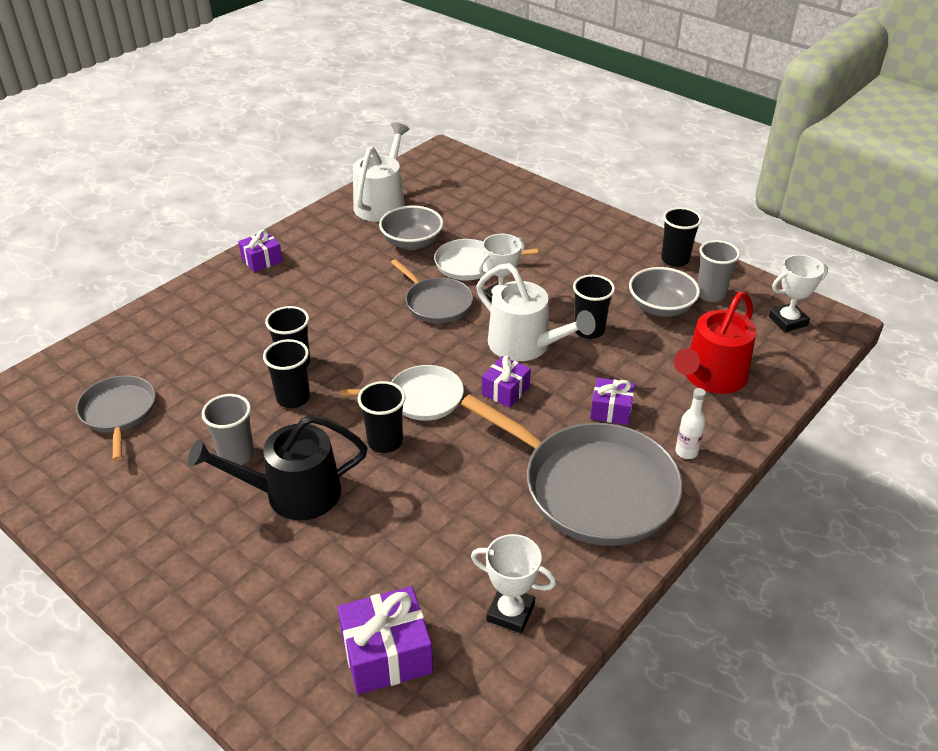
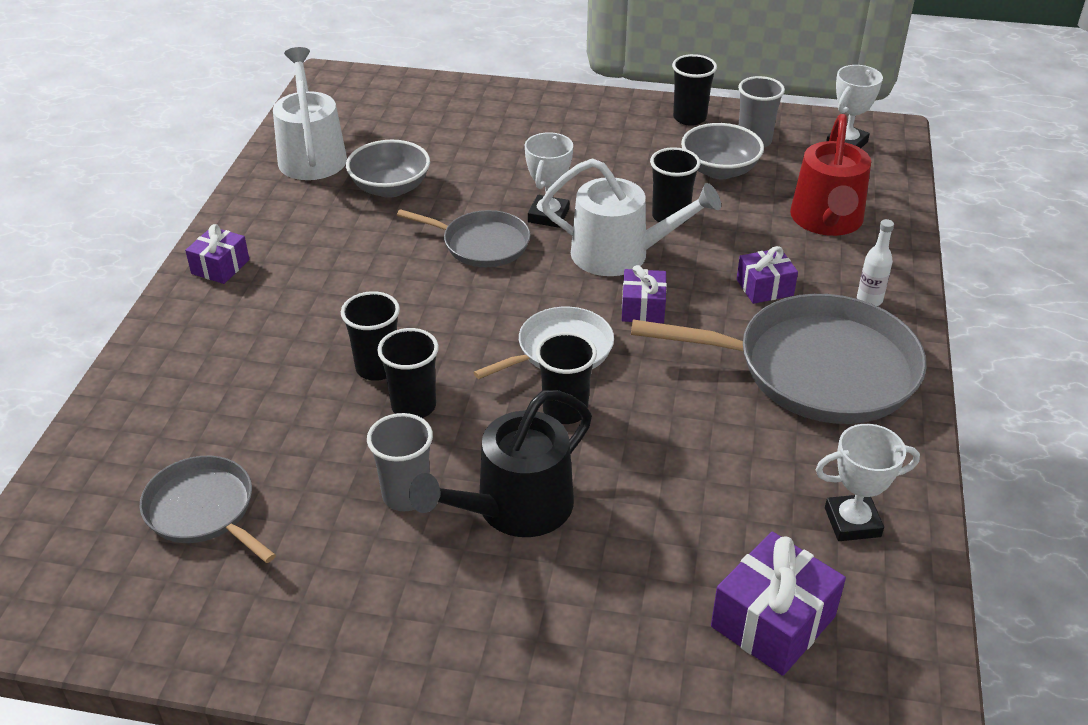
camera: 30 degrees left, 0 degrees up
(470, 264) = (481, 190): white pan -> none

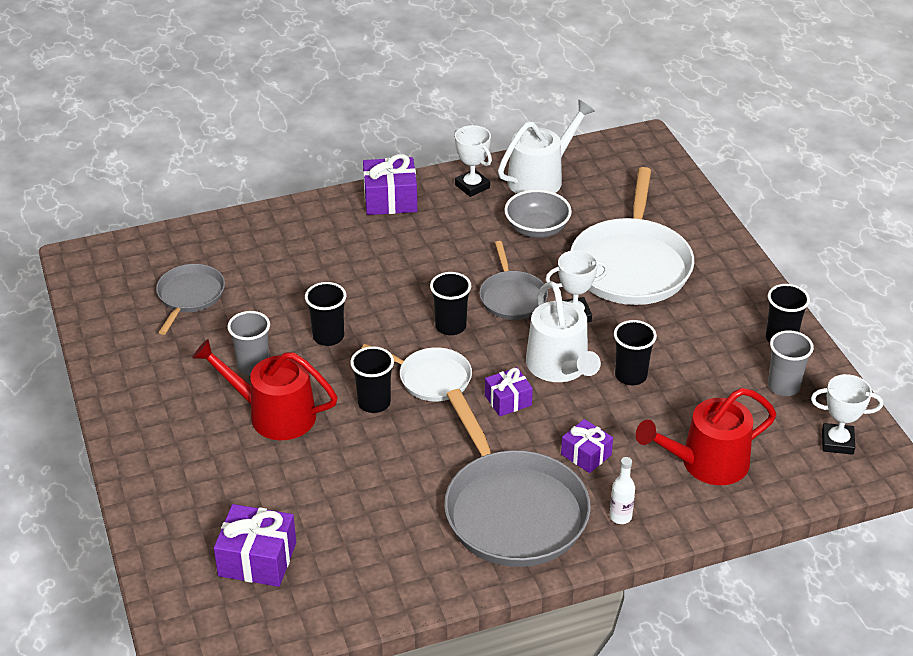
camera: 60 degrees right, 0 degrees up
(220, 267) = (390, 199): purple gift -> purple gift, size x1.59
(377, 368) = (350, 307): black cup -> black cup (450, 326)
(508, 154) = (631, 265): none -> white pan
(515, 508) = (274, 415): black watering can -> red watering can
(719, 170) = (720, 381): grey bowl -> none
(852, 522) = (368, 573): white trophy -> white trophy (472, 186)

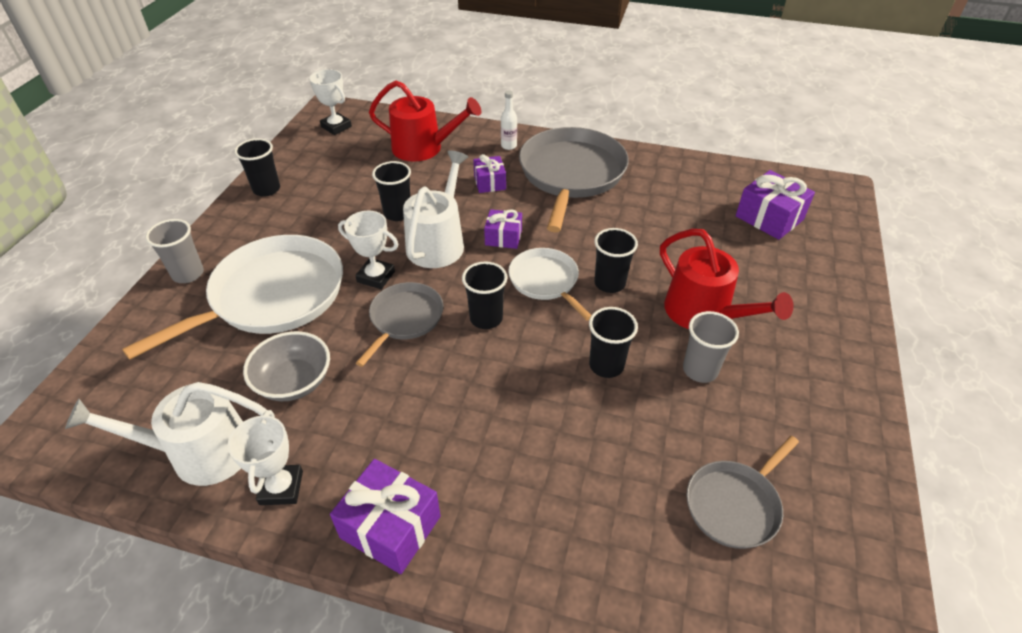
camera: 145 degrees left, 5 degrees up
(783, 386) = (315, 164): grey cup -> grey cup (188, 274)

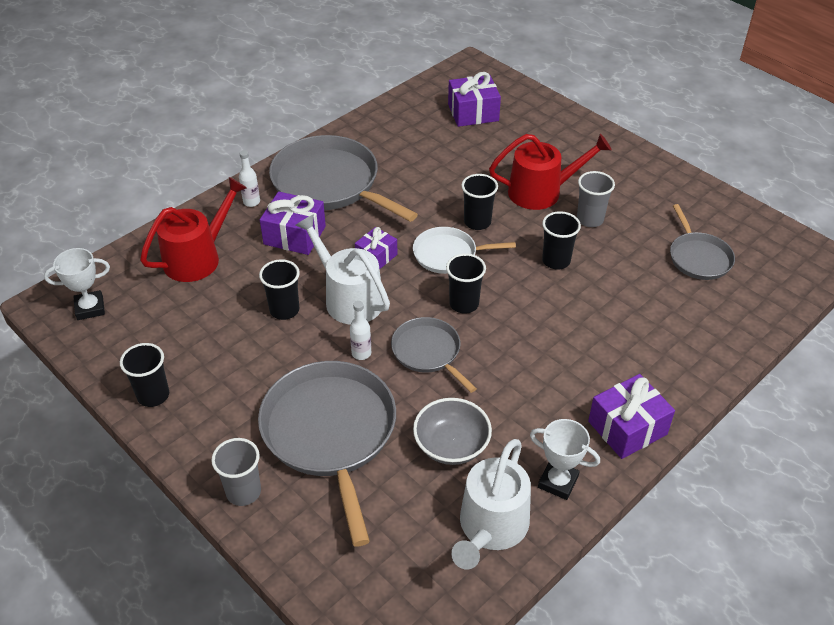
camera: 60 degrees left, 0 degrees up
(272, 296) = (330, 433): white pan -> grey pan
(376, 277) = (361, 353): white trophy -> white bottle
(489, 182) = (294, 235): purple gift -> purple gift, size x1.59

